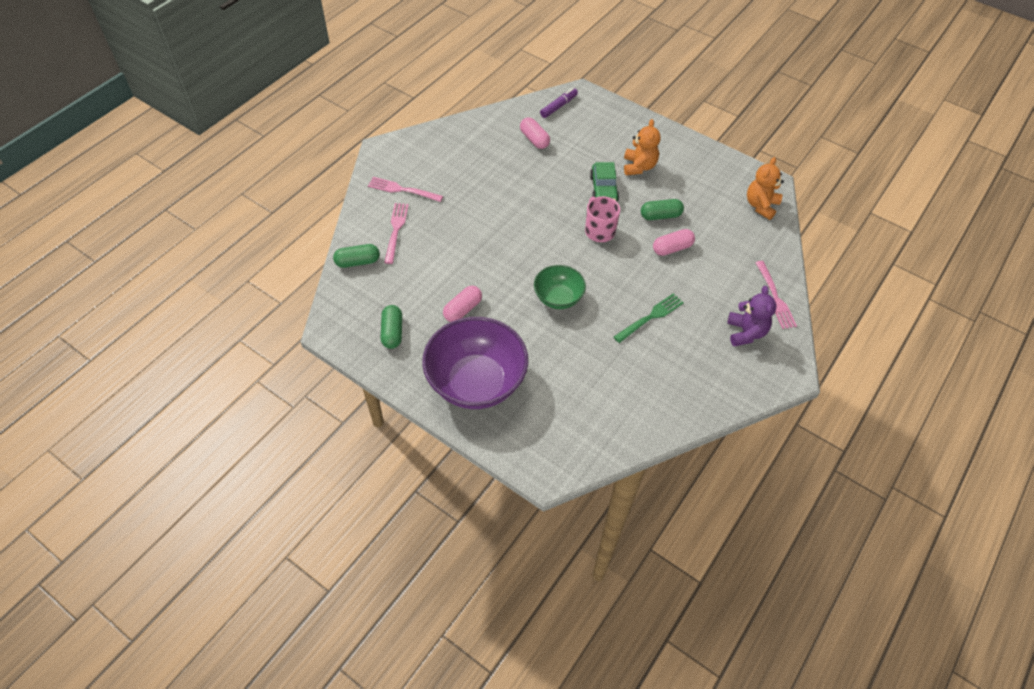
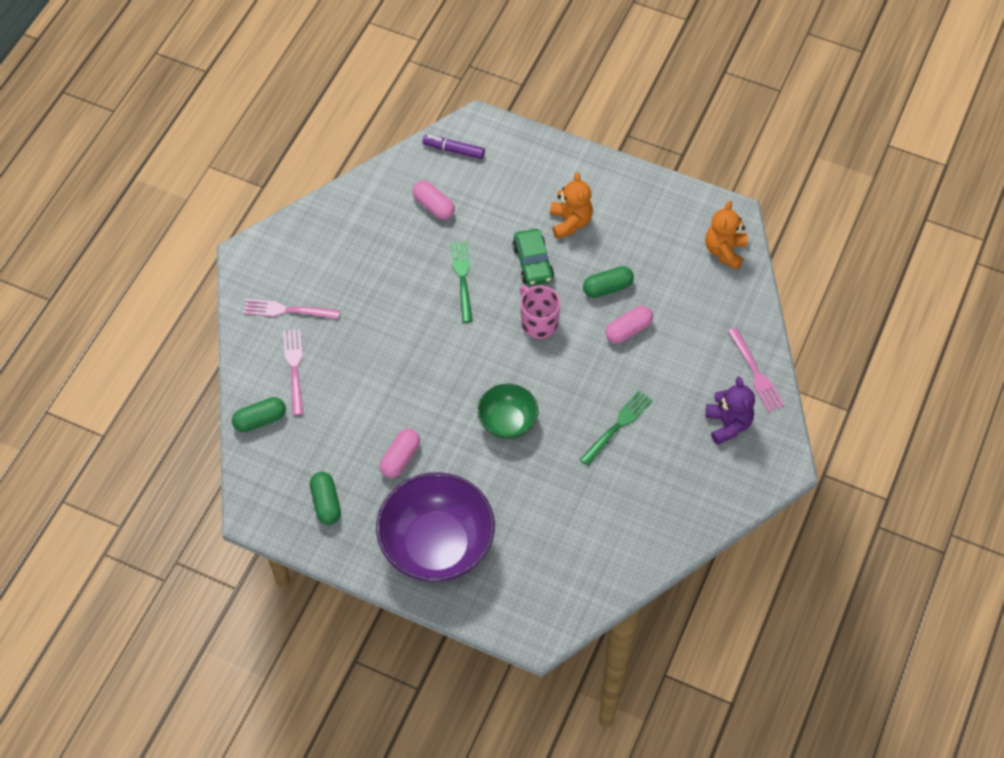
camera: 10 degrees left, 5 degrees up
(545, 190) = (462, 278): none -> green fork
(558, 106) = (454, 150): purple marker -> purple marker turned 105 degrees counterclockwise

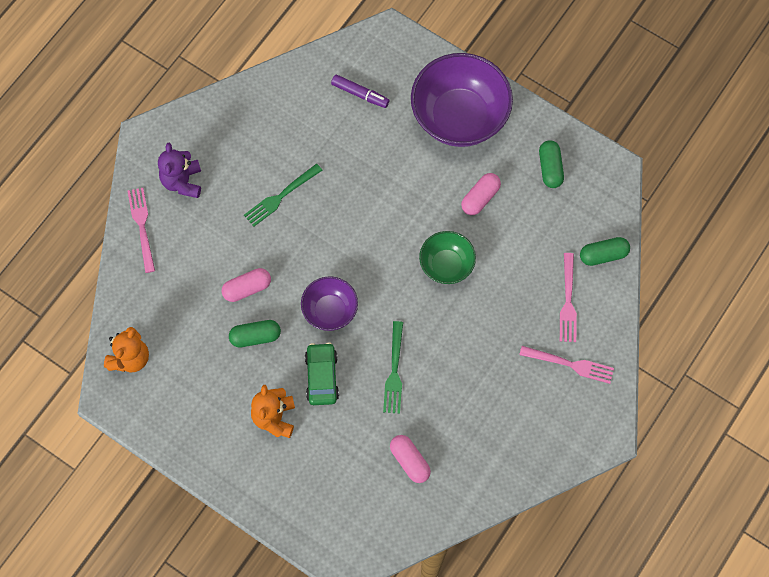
camera: 170 degrees left, 10 degrees up
(454, 150) = (377, 528): purple marker -> purple marker (360, 94)
(507, 422) = (378, 216): green bowl -> green bowl (446, 265)
(538, 322) = (330, 310): pink mug -> purple bowl

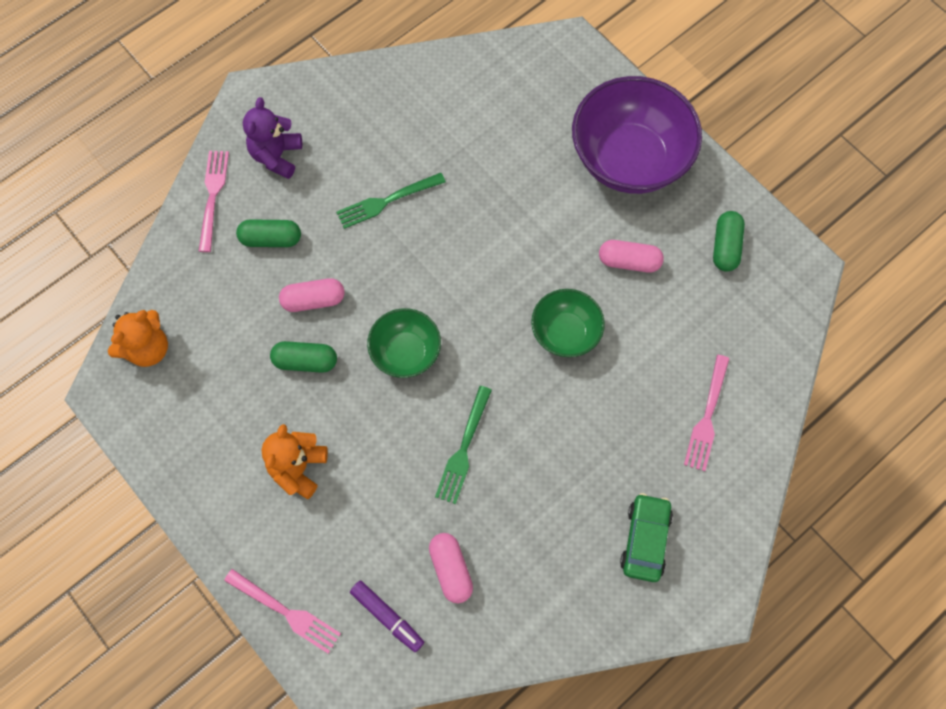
camera: 15 degrees right, 0 degrees up
(322, 377) = (372, 432): green car -> green car (645, 540)
(330, 310) = (406, 352): purple bowl -> green bowl
(360, 94) = (516, 105): purple marker -> purple marker (387, 616)
(480, 198) = (629, 261): pink capsule -> pink capsule turned 45 degrees clockwise
(570, 364) = (690, 498): pink fork -> pink fork (286, 612)
(603, 255) = (767, 370): green capsule -> green capsule (271, 239)

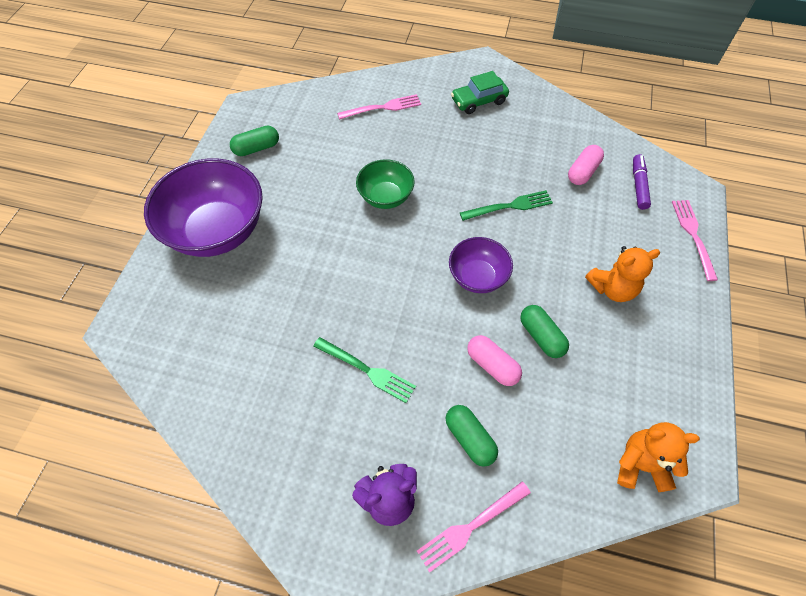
camera: 125 degrees left, 10 degrees down
(406, 352) = (477, 277): green bowl -> purple bowl
(629, 261) = (305, 190): pink capsule -> none

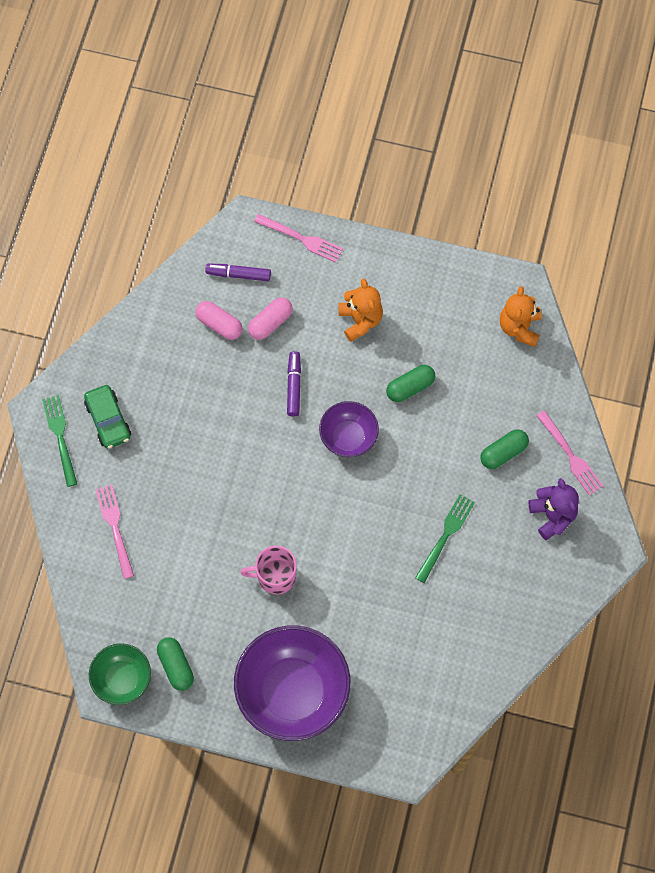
camera: 90 degrees left, 10 degrees up
(331, 216) = (275, 576): none -> pink mug
(385, 197) = (250, 522): green bowl -> green bowl (122, 679)
(492, 365) = (438, 430): pink capsule -> pink capsule (270, 322)
(509, 206) = (263, 400): green fork -> green fork (60, 437)
(528, 230) = (294, 386): none -> purple marker
(693, 236) = (301, 238): pink fork -> pink fork turned 150 degrees counterclockwise

